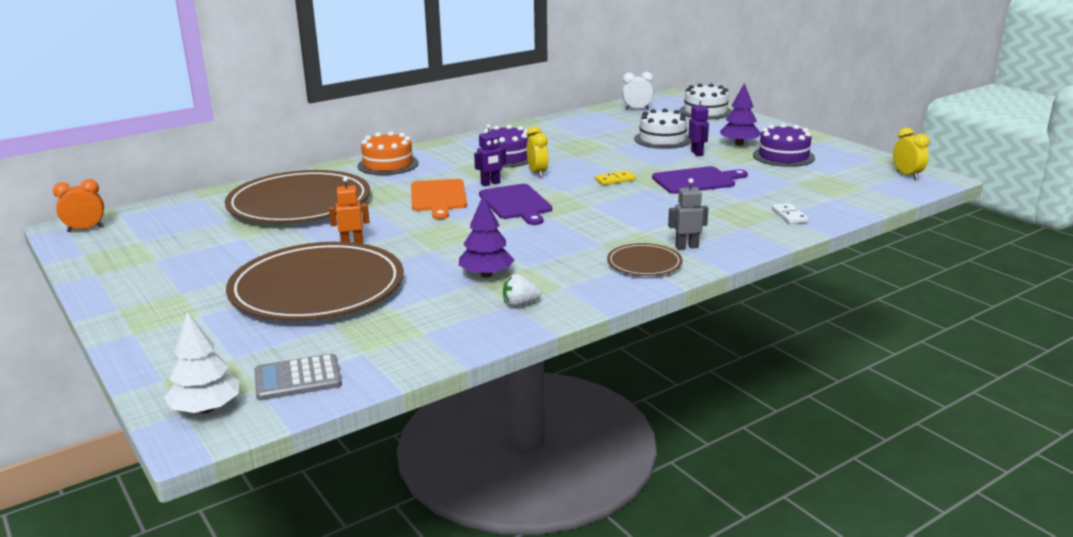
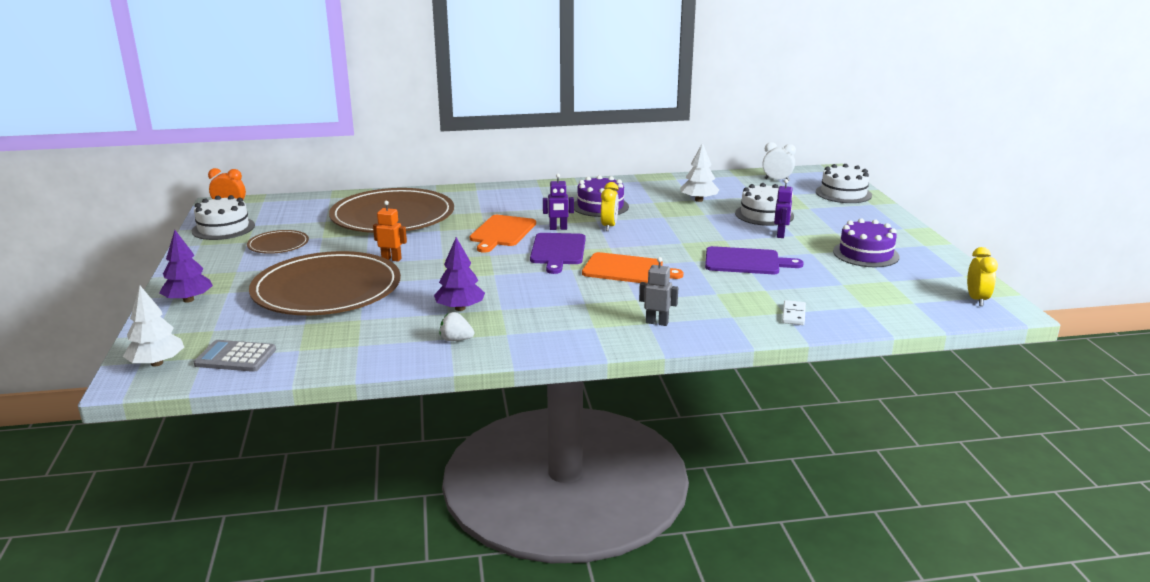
camera: 25 degrees right, 0 degrees up
(104, 251) = (223, 228): none -> white cake
(388, 164) = (496, 195): orange cake -> none
(590, 137) = (698, 200): none -> white tree
(602, 207) = (626, 269): none -> orange cutting board
(615, 180) = (670, 246): yellow domino -> none
(644, 263) = (600, 329): brown plate -> brown plate (278, 245)
(739, 144) = (836, 233): purple tree -> purple tree (188, 300)

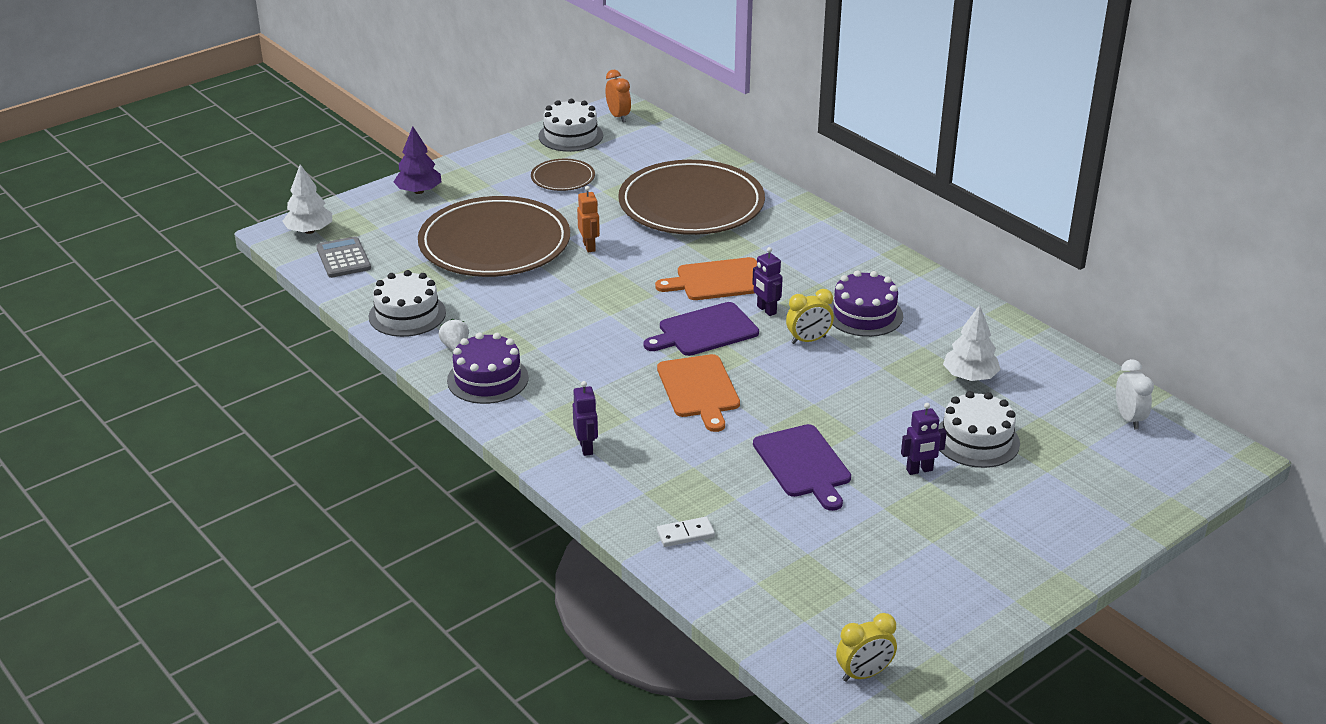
camera: 60 degrees right, 10 degrees up
(460, 308) = (518, 325): purple tree -> none
(657, 322) = (586, 447): grey robot -> purple robot
(843, 193) = (1144, 489): white cake -> white cake (407, 314)
(865, 254) = (926, 553): purple cake -> purple cake (487, 379)

